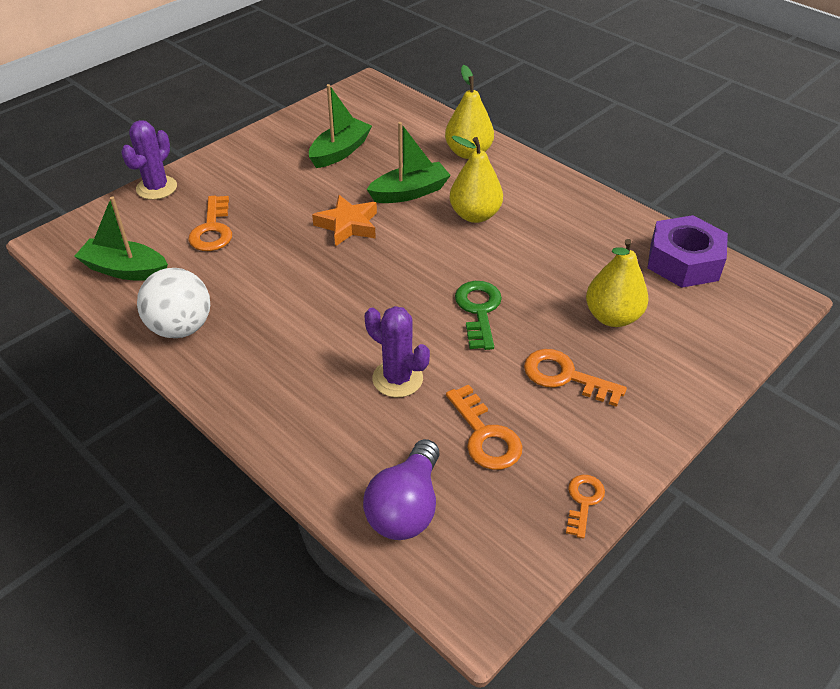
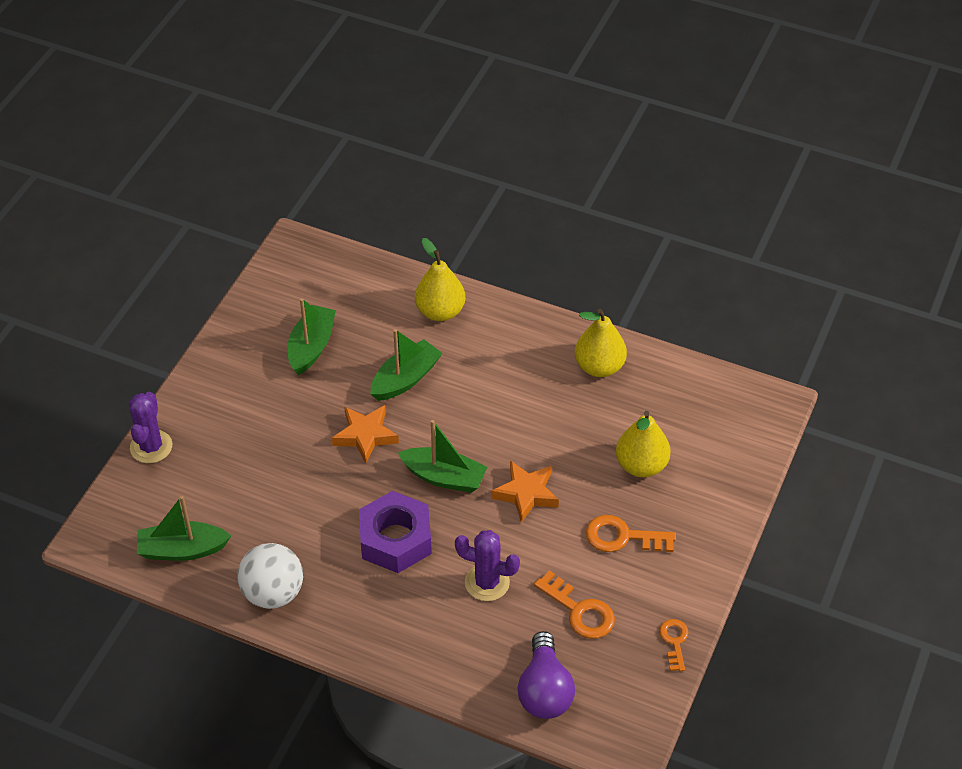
camera: 20 degrees left, 5 degrees up
(212, 229) = (238, 479): orange key -> none
(403, 276) = (444, 477): none -> green boat
(475, 215) = (479, 388): yellow pear -> yellow pear (599, 367)
(478, 310) = (526, 494): green key -> orange star
(683, 261) = (683, 387): purple nut -> purple nut (395, 539)

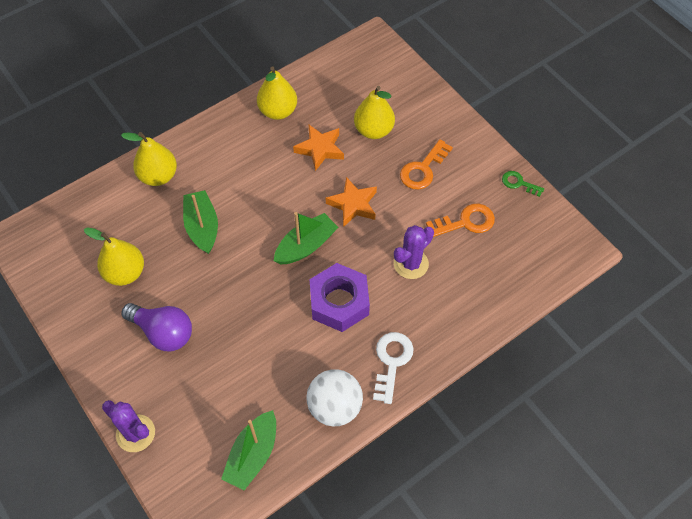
camera: 60 degrees left, 10 degrees up
(311, 347) = (125, 273): green boat -> yellow pear
(355, 619) = (391, 362): none -> white key
(365, 436) = (235, 277): orange star -> orange star (320, 149)
(544, 690) = (516, 273): purple light bulb -> purple light bulb (163, 332)
(674, 641) = (519, 183): orange key -> green key

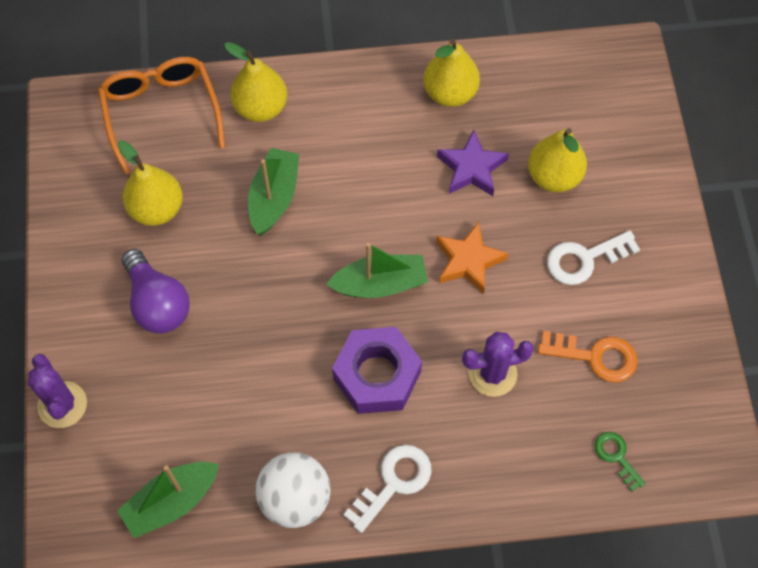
camera: 30 degrees right, 5 degrees up
(90, 210) = (161, 112): none -> orange glasses
(320, 149) = (471, 168): orange star -> purple star
(423, 169) = (584, 259): orange key -> white key
(519, 183) = (697, 341): green key -> green key (616, 456)

